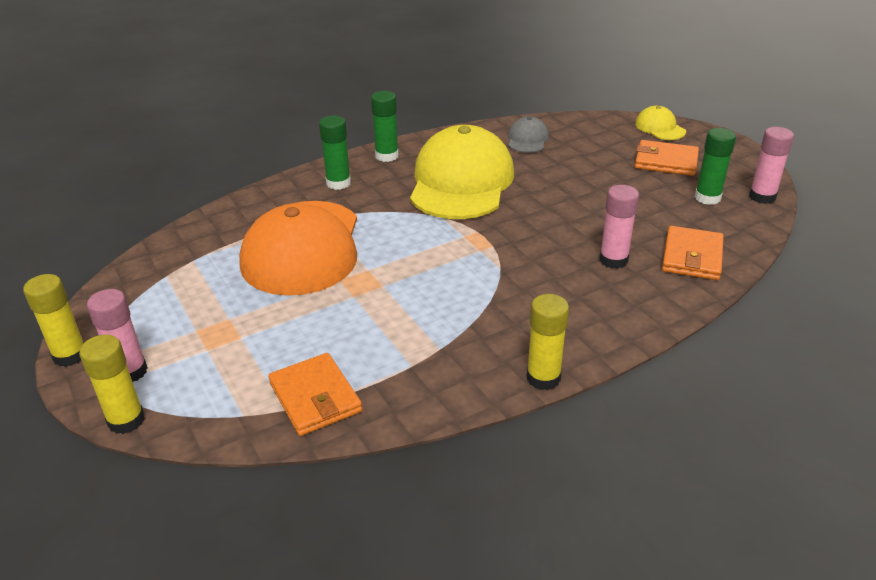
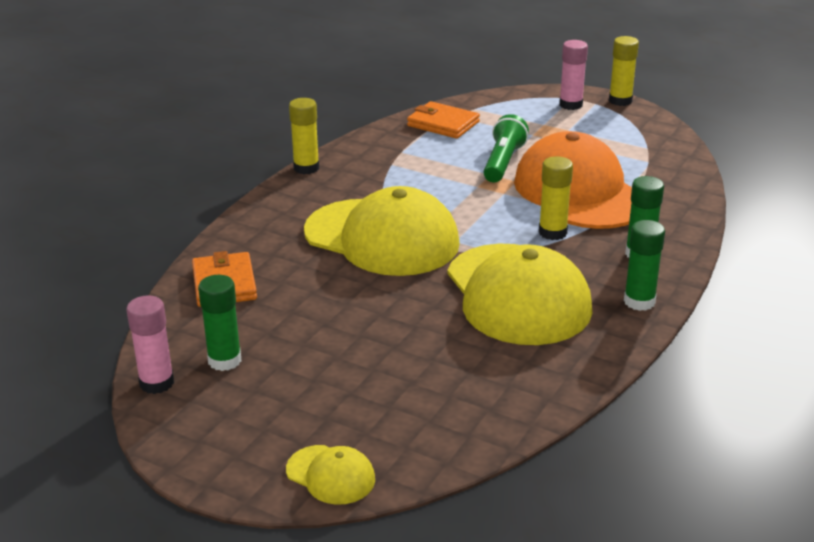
camera: 150 degrees right, 5 degrees down
(126, 420) = (534, 91): yellow glue stick -> yellow glue stick (552, 232)
(323, 306) = (503, 162): none -> green flashlight
(524, 258) = (382, 238): none -> yellow cap
(527, 139) = (502, 384): grey cap -> none
(613, 260) = (299, 259): pink glue stick -> none
(666, 161) = (295, 404): orange wallet -> none

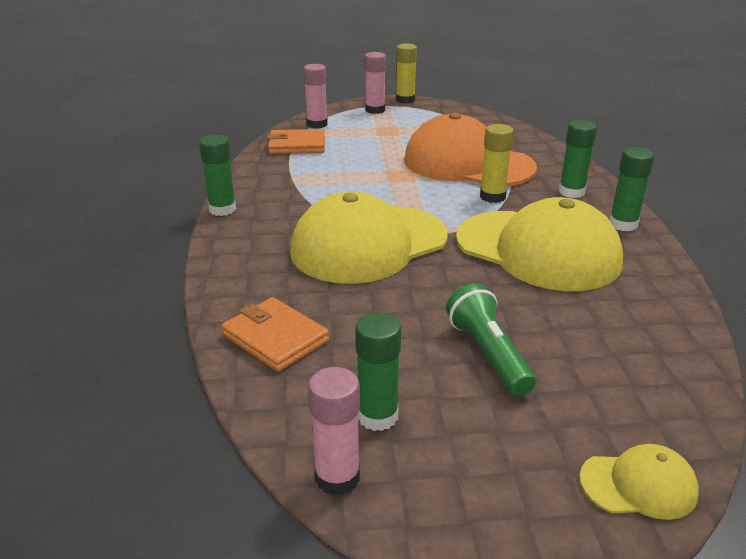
camera: 35 degrees left, 0 degrees up
(306, 168) = (222, 209): yellow glue stick -> green glue stick
(382, 238) = (369, 244): yellow cap -> yellow cap turned 150 degrees clockwise
(490, 106) = (317, 124): none -> pink glue stick
(503, 162) = (383, 159): green flashlight -> green flashlight (488, 354)

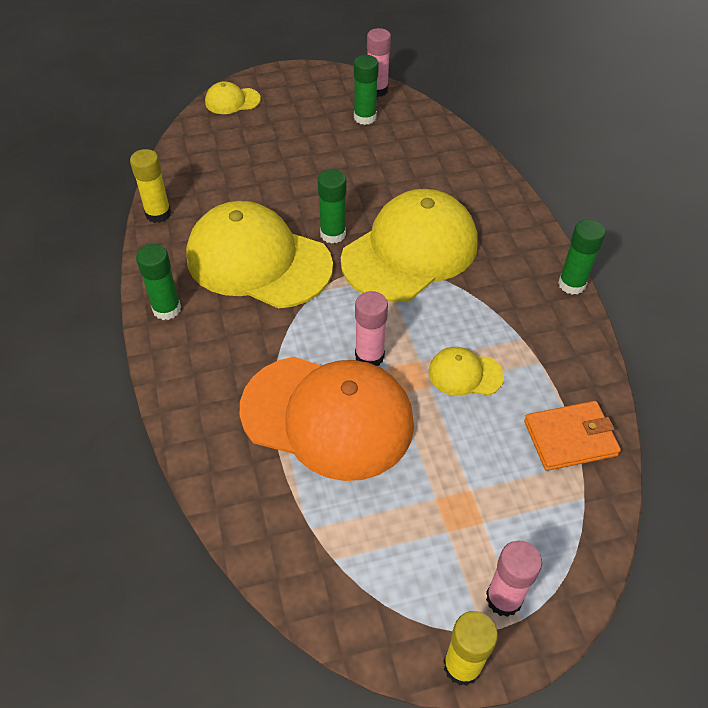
camera: 170 degrees right, 20 degrees up
(275, 338) = (444, 156): orange wallet -> none
(317, 124) = (576, 517): pink glue stick -> pink glue stick (369, 356)
(354, 173) = (465, 374): none -> yellow cap
(488, 354) = (303, 159): green flashlight -> none
(492, 197) = (297, 342): yellow glue stick -> yellow glue stick (158, 214)
(571, 192) = (205, 364): green glue stick -> green glue stick (333, 234)

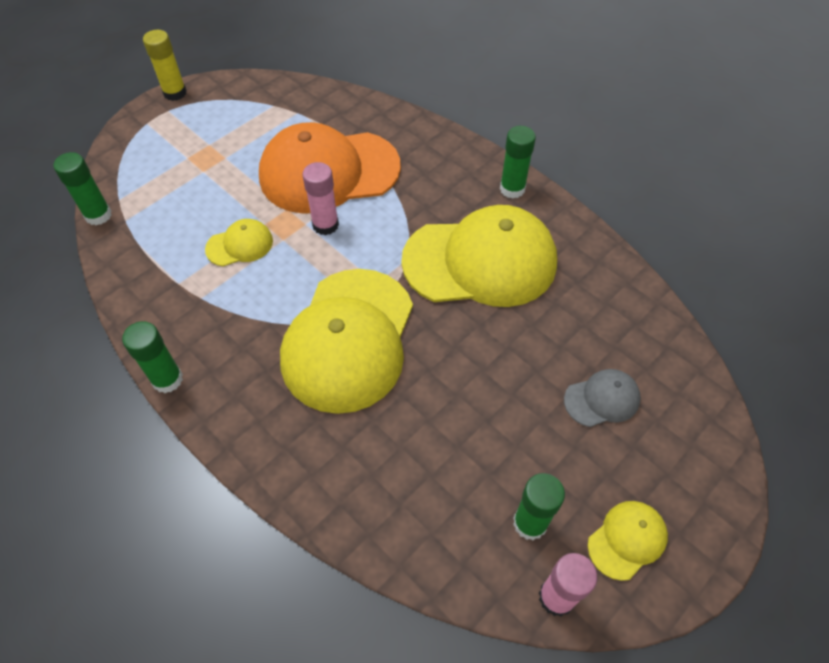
camera: 150 degrees right, 5 degrees up
(158, 214) = (613, 263): yellow glue stick -> none
(232, 101) = (711, 458): yellow cap -> yellow cap (627, 540)
(263, 147) = (602, 399): none -> grey cap
(333, 234) = (436, 322): green glue stick -> green glue stick (98, 215)
(504, 598) = (160, 127): pink glue stick -> none
(570, 438) = (137, 233): orange wallet -> none

